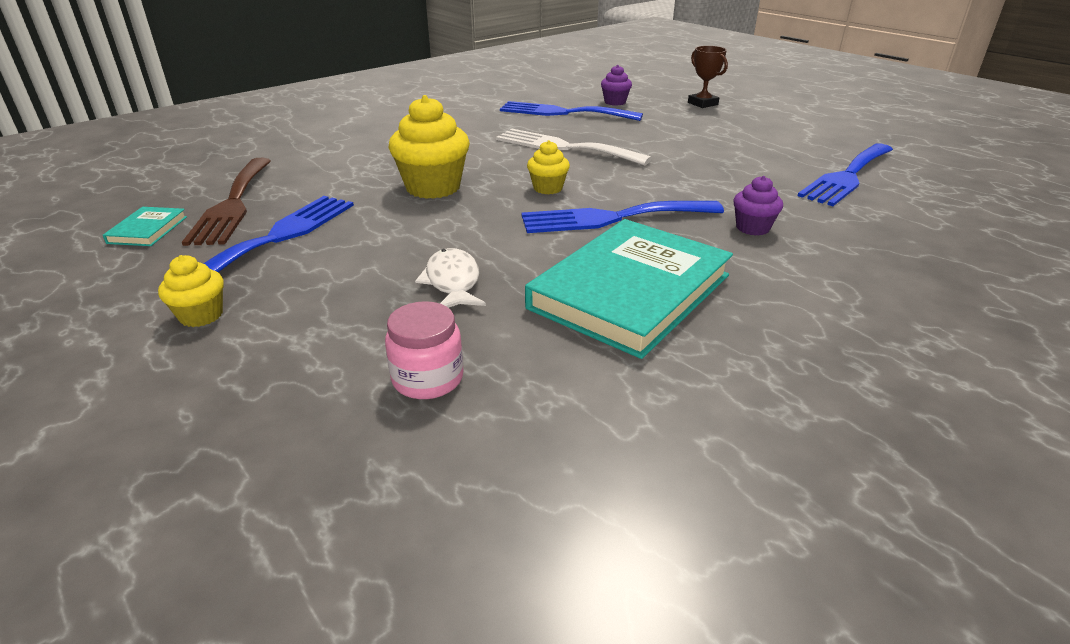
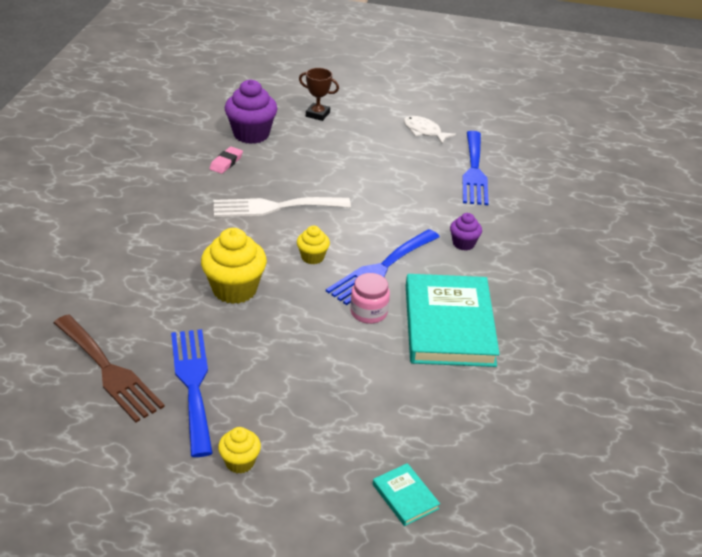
camera: 40 degrees left, 5 degrees up
(147, 230) = (84, 423): turquoise book -> turquoise book (405, 496)
(428, 378) = (415, 431): pink jar -> pink jar (368, 312)
(452, 282) = (351, 364): white fish -> white fish (424, 131)
(563, 112) = (226, 162): blue fork -> pink eraser
(615, 102) = (251, 134): purple cupcake -> purple cupcake, size x1.85

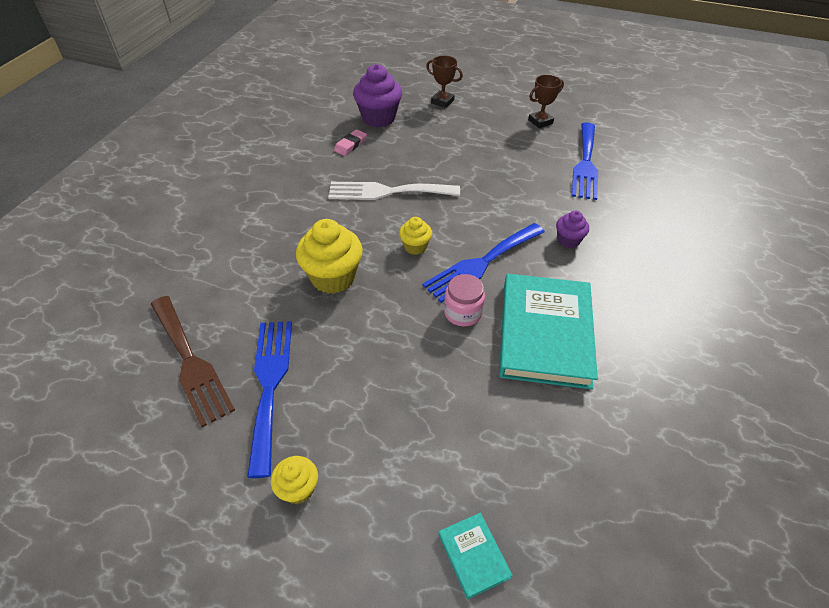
camera: 10 degrees right, 10 degrees up
(424, 131) = (540, 121): white fish -> brown trophy

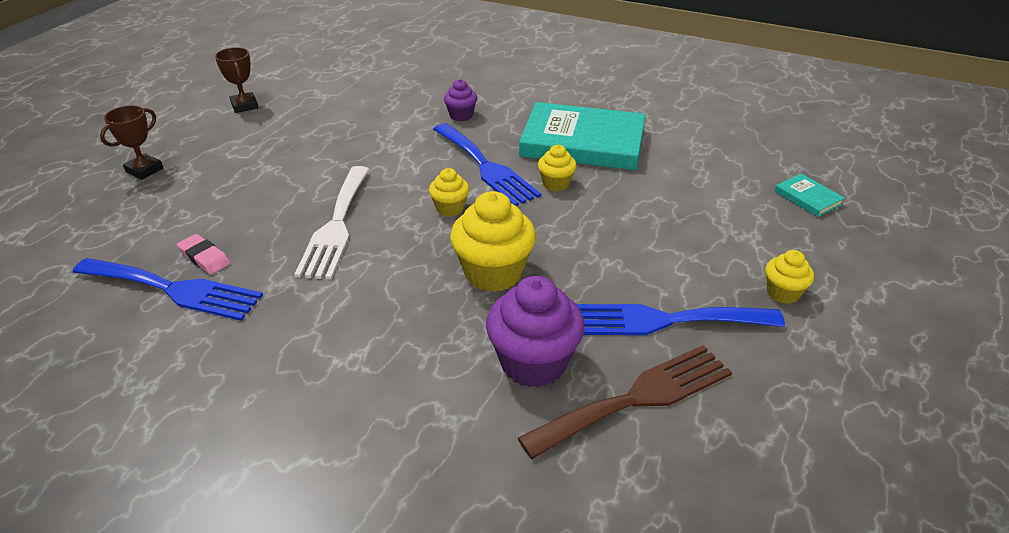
camera: 85 degrees left, 10 degrees down
(378, 118) = (147, 229): purple cupcake -> purple cupcake (533, 363)
(463, 312) = (556, 184): pink jar -> yellow cupcake
(473, 555) = (808, 198): turquoise book -> turquoise book turned 75 degrees clockwise
(585, 164) = (341, 90): blue fork -> blue fork (174, 289)

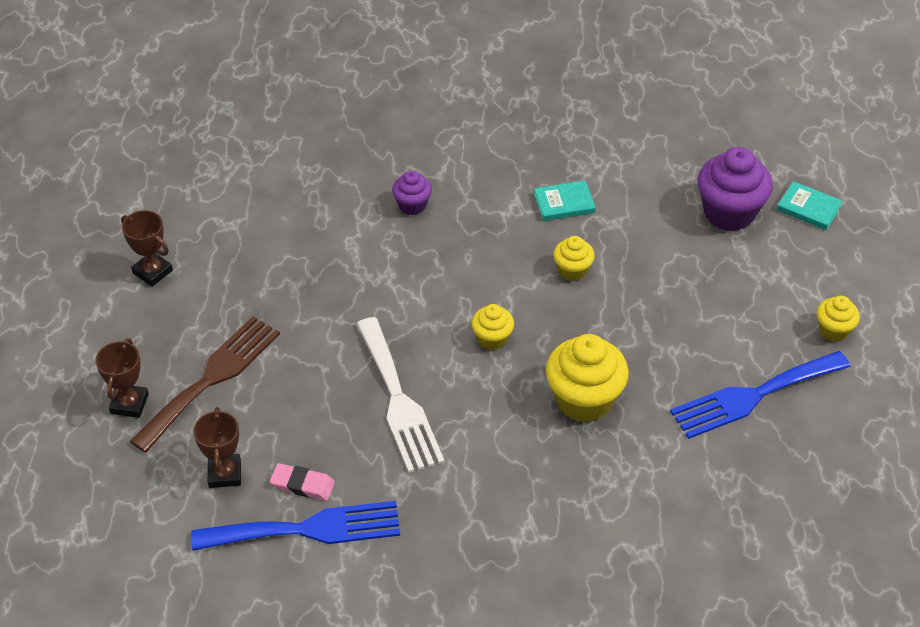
camera: 25 degrees left, 10 degrees up
(157, 231) = (224, 474): none -> brown trophy
(486, 167) = (490, 272): blue fork -> none
(533, 363) = (675, 478): purple cupcake -> purple cupcake (729, 213)
(582, 142) = (564, 203): turquoise book -> turquoise book, size x0.42
(637, 398) = (771, 478): brown fork -> brown fork (211, 379)

